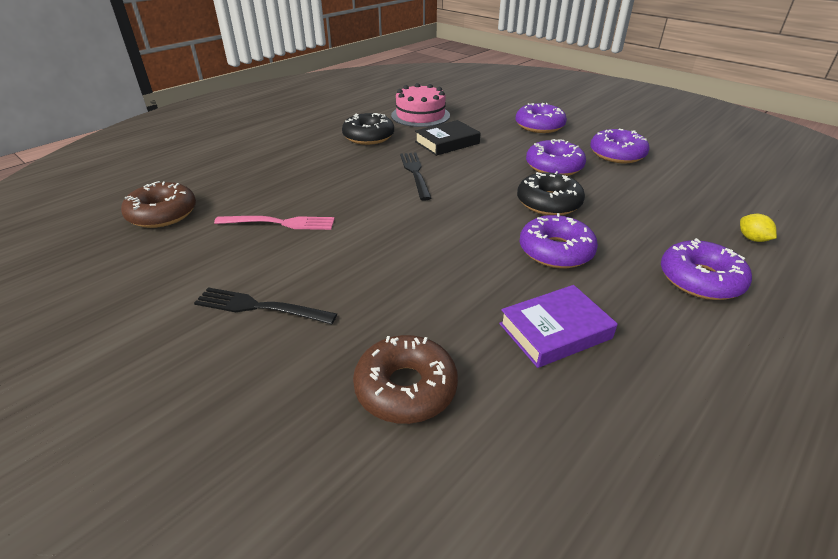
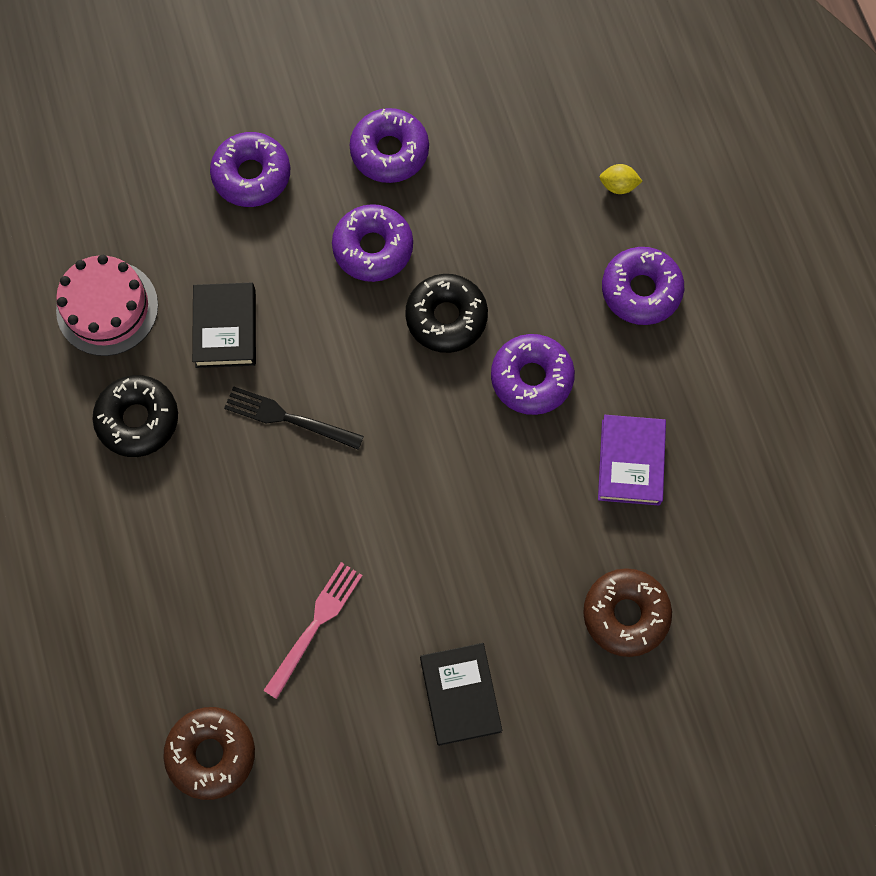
camera: 60 degrees left, 35 degrees up
(258, 307) = (460, 695): black fork -> black book

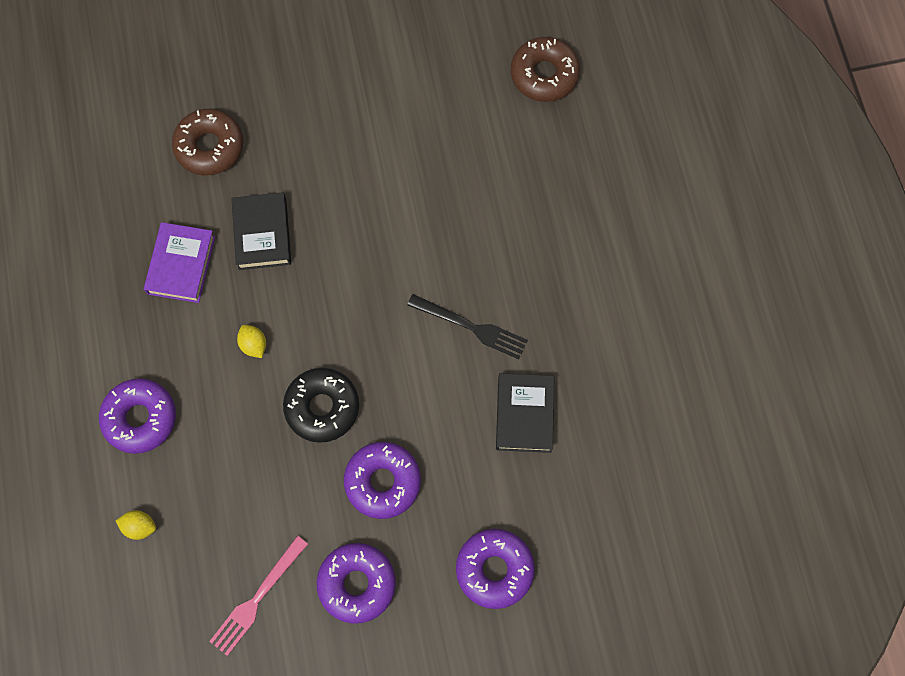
camera: 175 degrees left, 0 degrees up
(107, 308) = (633, 443): pink cake -> none
(138, 419) = (603, 337): black donut -> none
(316, 624) = (458, 159): pink fork -> pink fork (256, 599)
(460, 695) = (349, 100): black book -> black book (262, 234)
(531, 378) = (254, 345): purple donut -> yellow lemon

